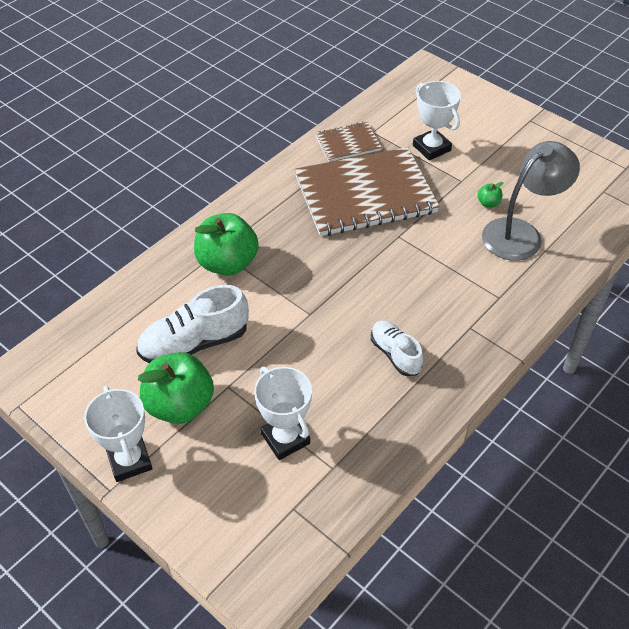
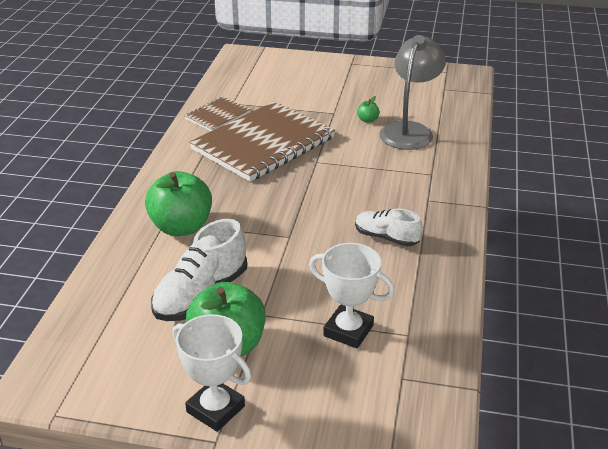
camera: 30 degrees left, 15 degrees down
(431, 148) = (291, 100): white trophy -> none

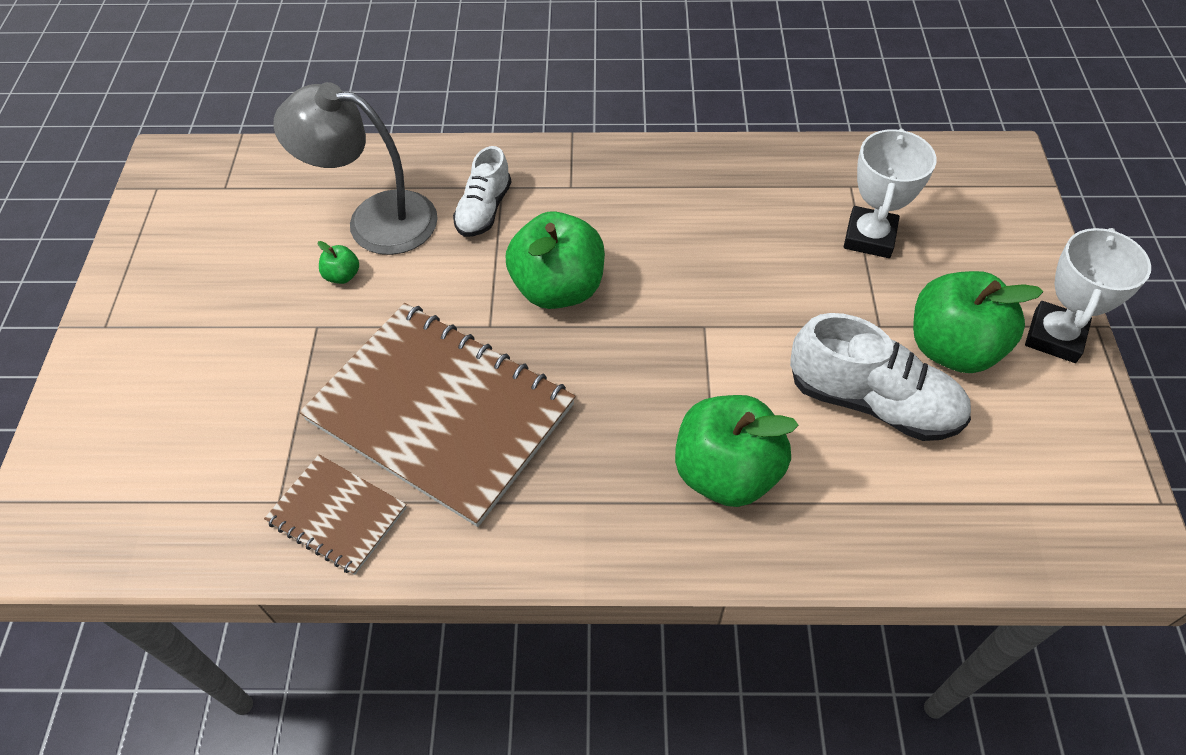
camera: 100 degrees left, 20 degrees up
(337, 186) = (558, 288): none -> green apple
(386, 238) = (673, 221): white shoe -> white shoe (484, 210)

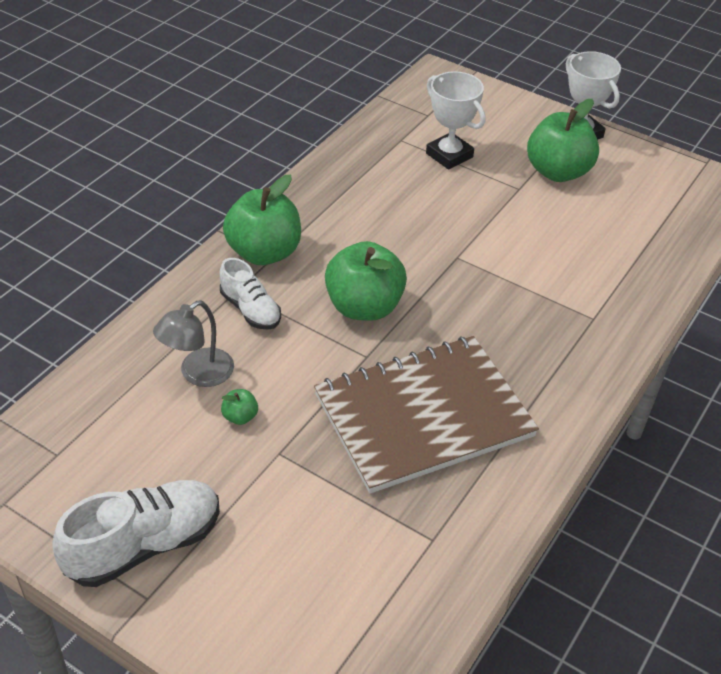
camera: 60 degrees left, 10 degrees down
(337, 515) = (470, 509): brown notebook -> none
(375, 220) = (198, 374): grey lamp -> grey lamp, size x0.65
(726, 472) = (575, 304): green apple -> green apple (264, 252)
(872, 402) = (570, 221): white shoe -> white shoe (144, 545)

